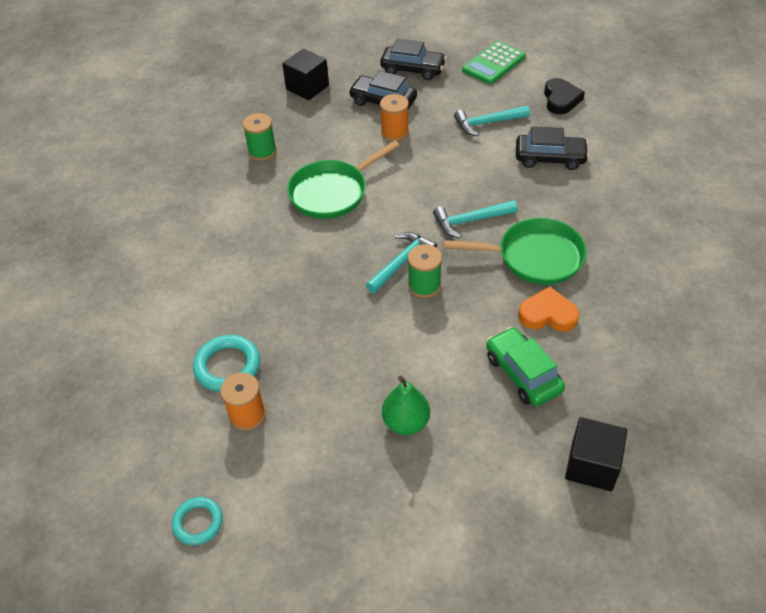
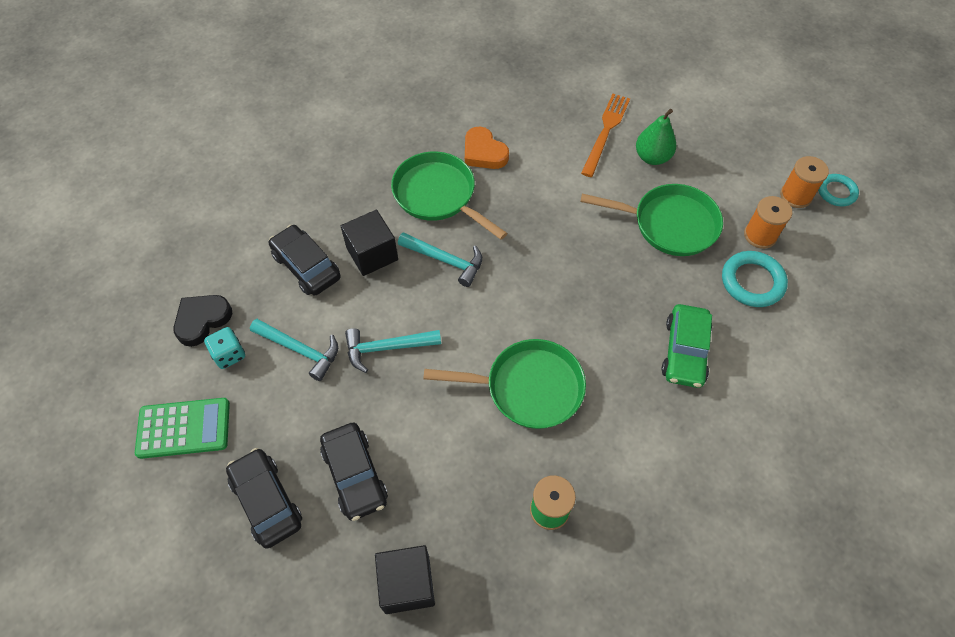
camera: 140 degrees left, 10 degrees up
(335, 366) = (669, 224): none -> green pan
(395, 132) = (394, 416): orange spool -> orange spool (795, 196)
(401, 262) = (540, 267): turquoise hammer -> turquoise hammer (387, 348)
(424, 285) = (543, 235): green spool -> none
(473, 417) = (605, 132): none -> orange fork
(521, 98) = (229, 354): none -> turquoise dice
(522, 373) = (546, 132): green car -> green car (685, 351)
(591, 465) = (566, 67): black cube -> black cube (372, 254)

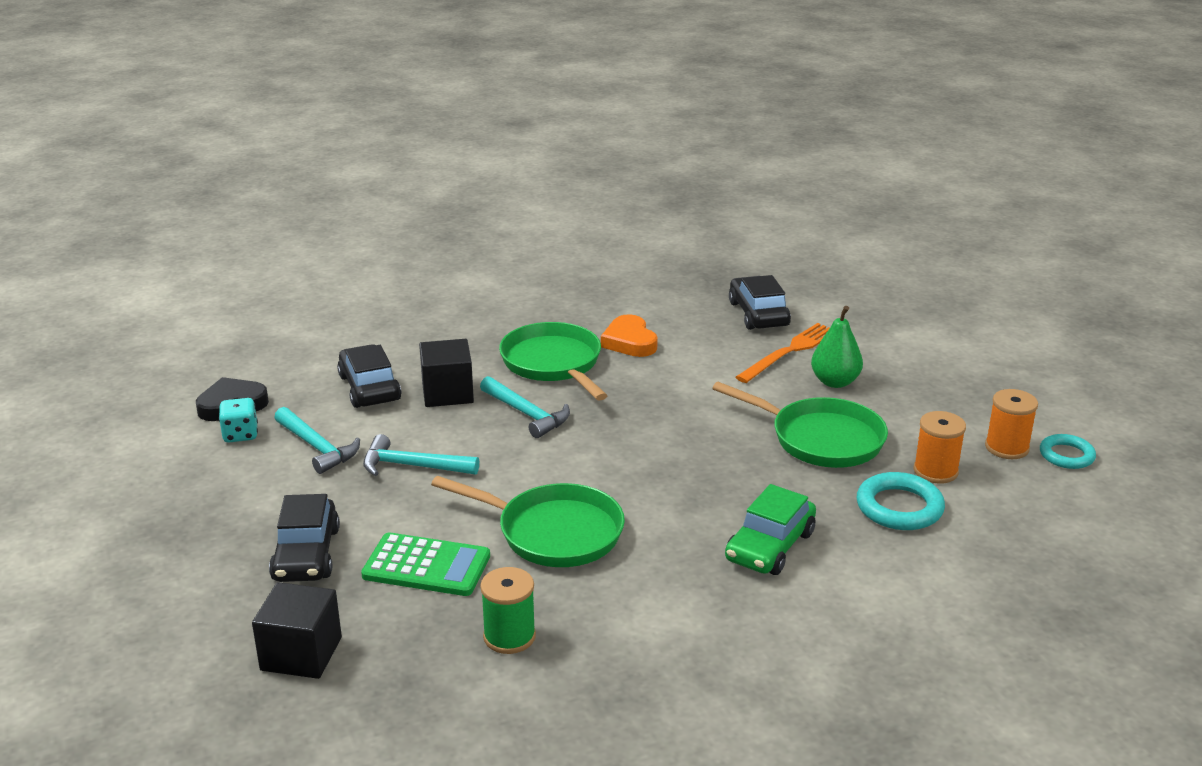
camera: 20 degrees right, 30 degrees down
(184, 428) = (154, 477): green calculator -> green calculator (426, 566)
(266, 501) = (197, 551): black car -> black car (758, 314)

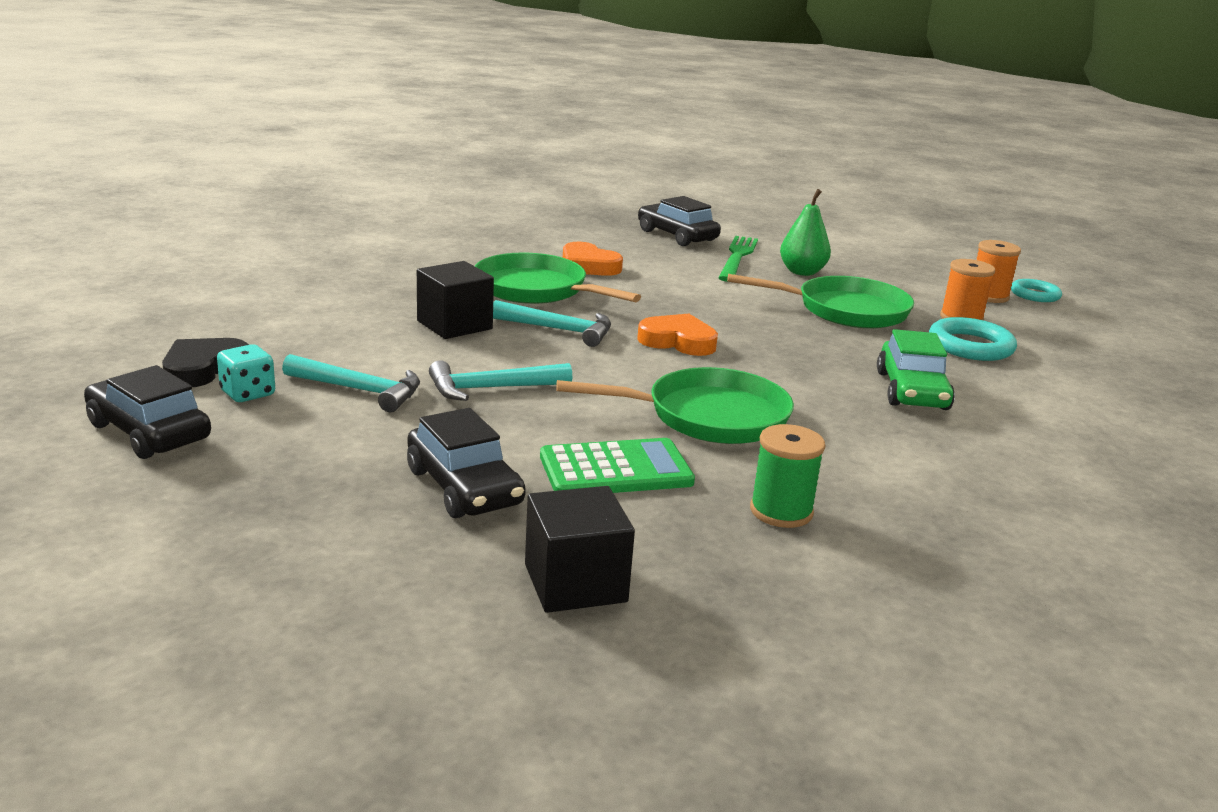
camera: 30 degrees left, 5 degrees down
(369, 388) = (360, 332): black car -> black car (149, 432)
(616, 446) = (678, 341): none -> orange heart
(789, 352) = (737, 257): orange fork -> green fork

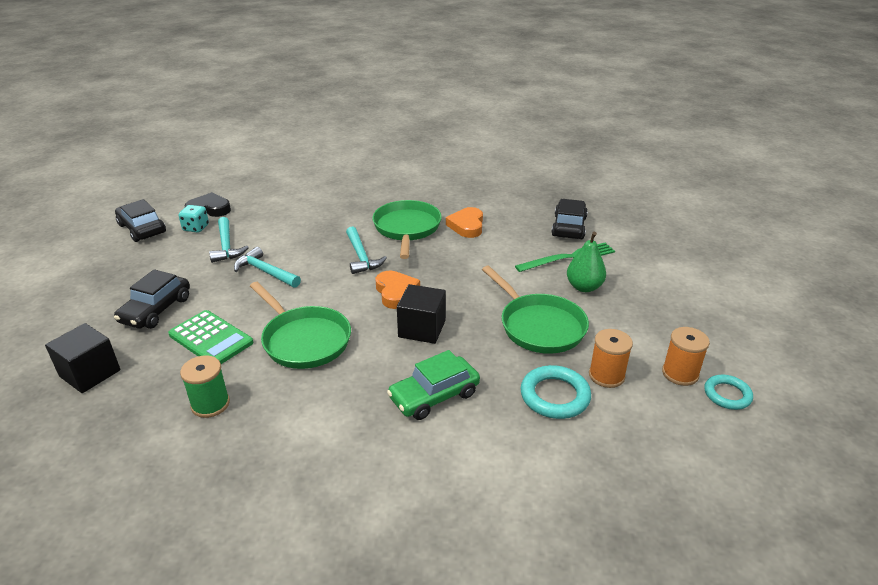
camera: 55 degrees right, 10 degrees up
(149, 432) = (142, 229): black car -> black car turned 45 degrees counterclockwise
(454, 325) = (328, 231): black cube -> black cube (422, 329)

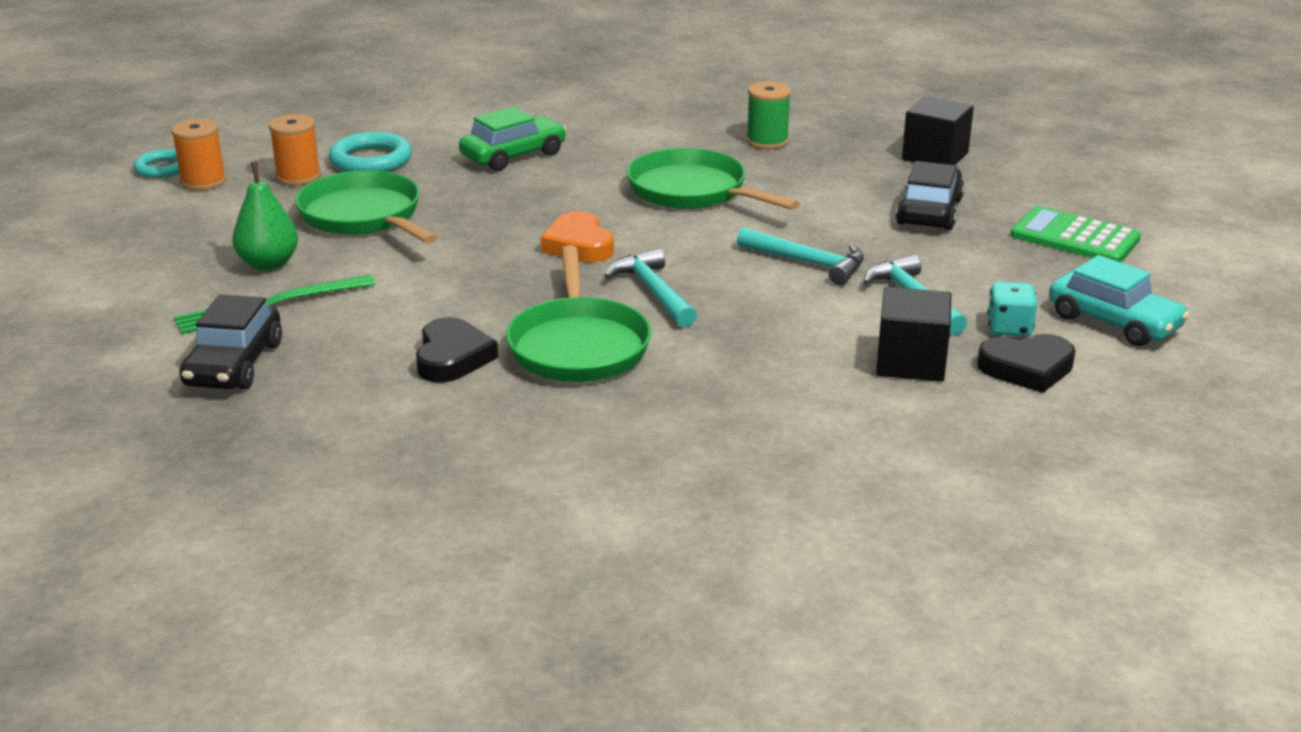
camera: 175 degrees right, 5 degrees down
(142, 229) = (1114, 322): black car -> turquoise car
(211, 339) = (819, 188): green calculator -> green calculator (1074, 237)
(422, 329) = (533, 207): black cube -> black cube (910, 362)
(467, 226) = (452, 357): orange heart -> black heart

